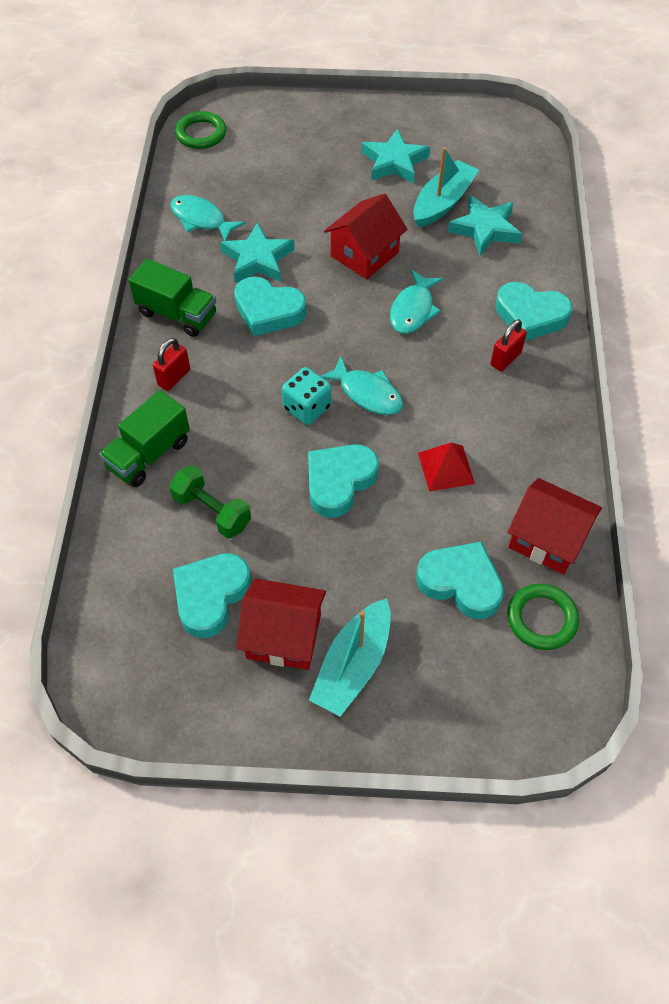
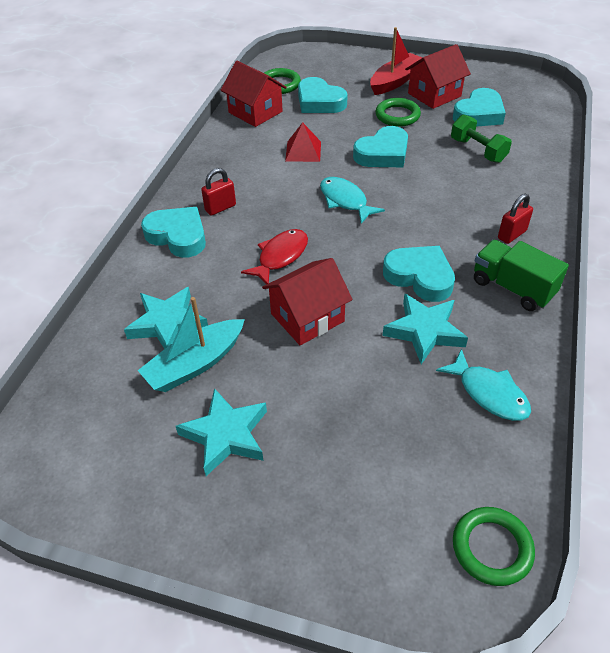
camera: 165 degrees left, 10 degrees down
(149, 454) = (528, 186): green truck -> none
(283, 636) = (434, 95): red house -> red house turned 60 degrees counterclockwise
(307, 408) = (397, 198): turquoise dice -> none
(334, 569) = (397, 115): none -> green ring
(353, 665) = (395, 81): turquoise boat -> red boat
(413, 310) = (280, 256): turquoise fish -> red fish

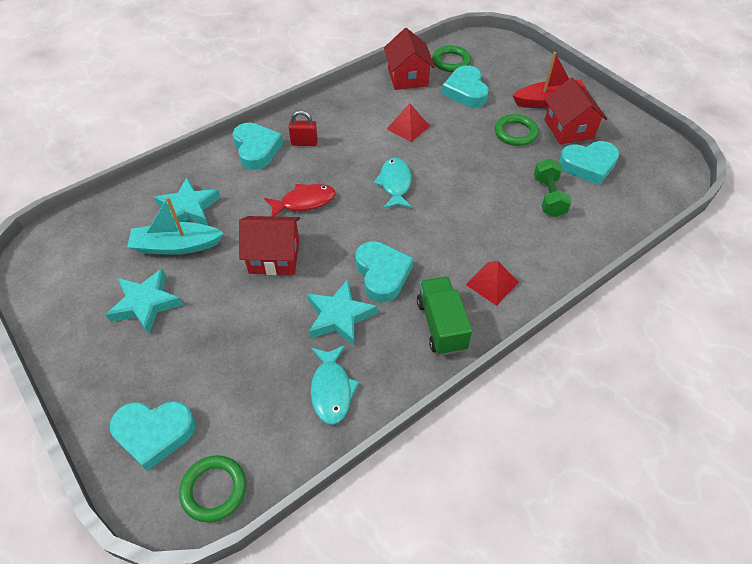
camera: 35 degrees right, 5 degrees up
(383, 154) = (466, 160): turquoise heart -> turquoise heart (154, 433)
(434, 95) = (569, 129): red house -> red house turned 75 degrees clockwise
(512, 234) = (492, 283): red padlock -> red pyramid

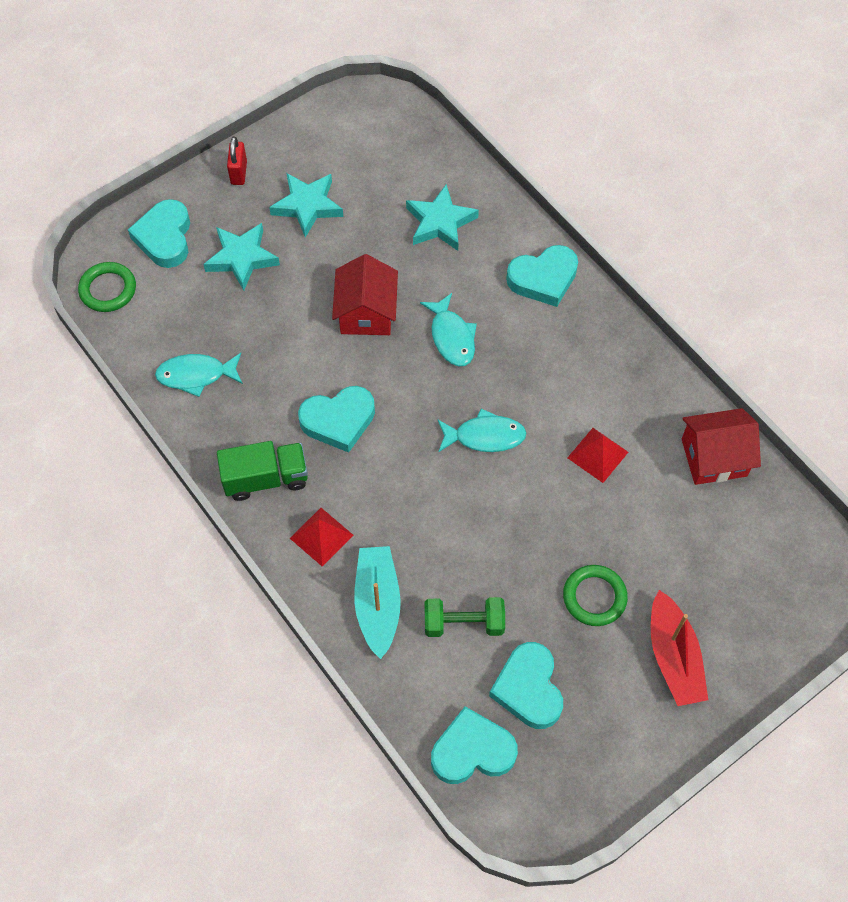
camera: 90 degrees right, 10 degrees up
(176, 246) = (384, 219): turquoise boat -> turquoise boat (377, 604)
(304, 143) = (558, 330): red padlock -> red padlock (239, 173)
(304, 202) = (451, 337): red fish -> turquoise fish
(339, 316) = (283, 379): turquoise star -> turquoise star (242, 258)
(451, 62) = (761, 521): green ring -> none
(465, 91) = (687, 537): turquoise heart -> turquoise heart (472, 751)
(569, 129) = (608, 675): red house -> none

